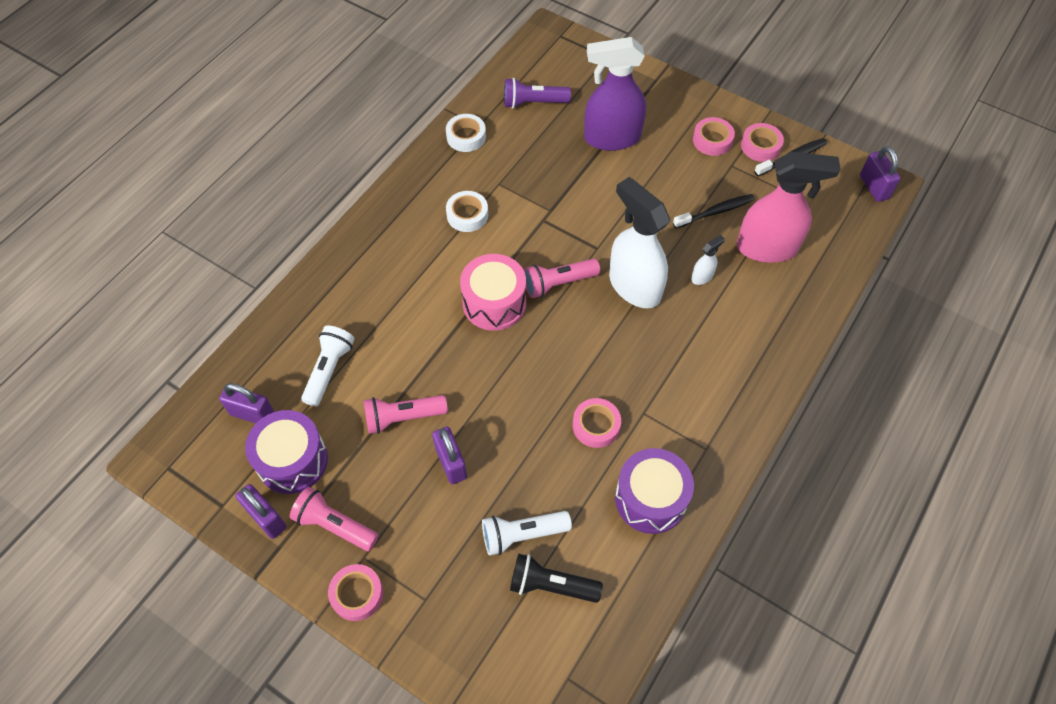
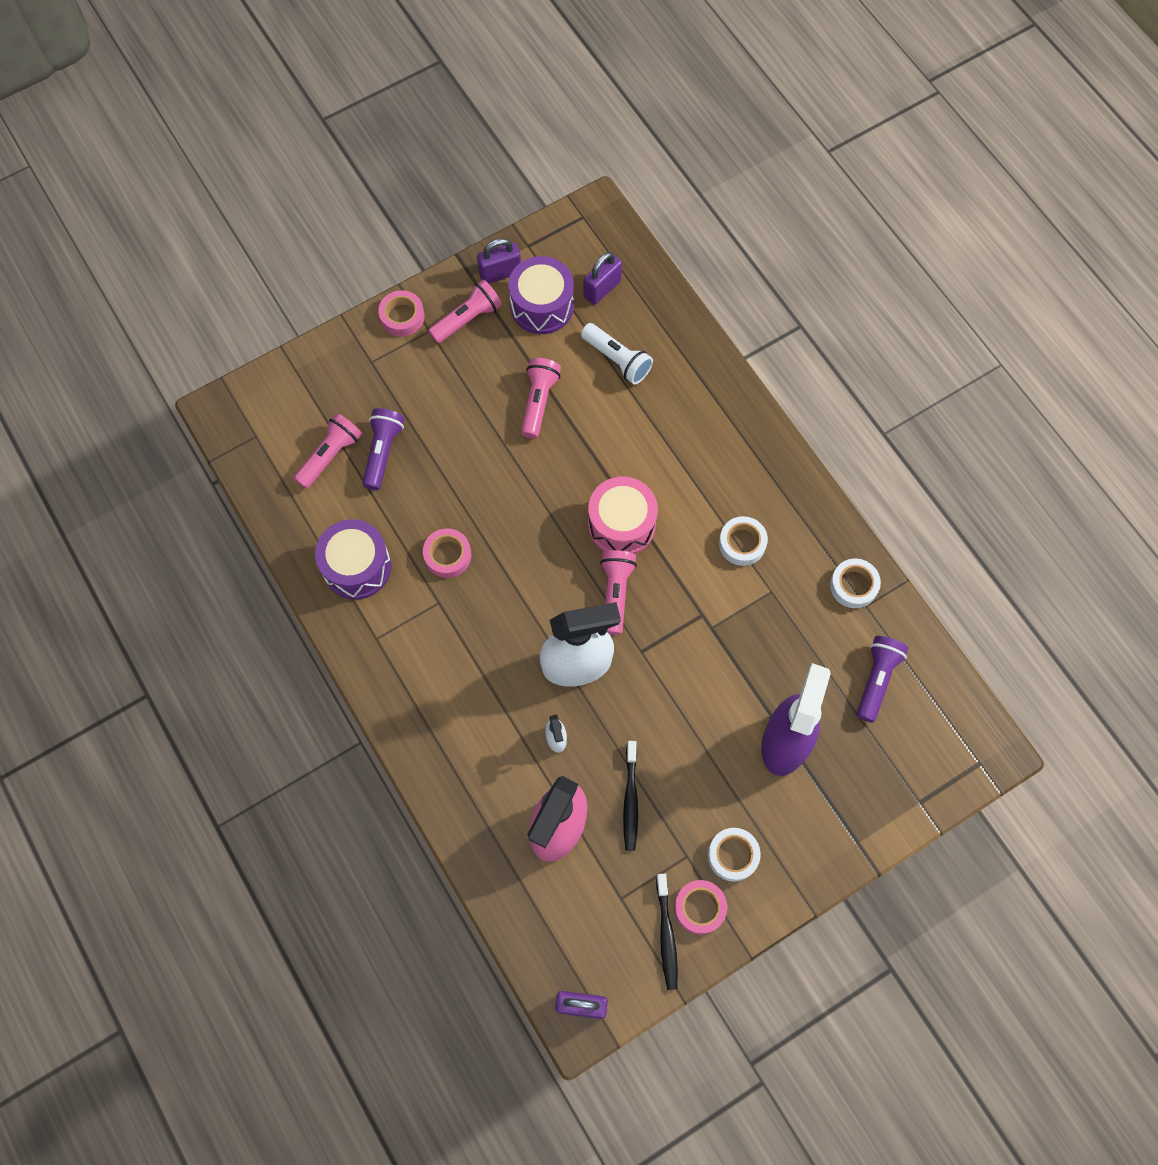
camera: 115 degrees right, 10 degrees up
(451, 463) = (475, 423): purple padlock -> none
(522, 535) = (383, 452): white flashlight -> purple flashlight
(551, 585) = (330, 455): black flashlight -> pink flashlight
(712, 140) = (733, 855): pink tape -> white tape

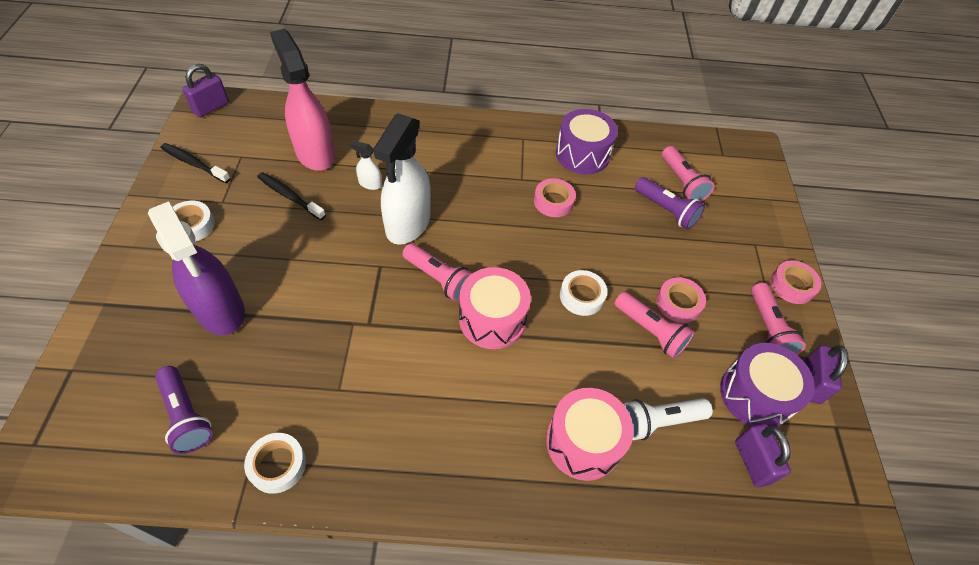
camera: 120 degrees right, 15 degrees down
(674, 400) = (583, 442): none -> pink drum
(699, 908) = (186, 188): pink tape -> pink tape (678, 303)
(742, 543) = (400, 398): white tape -> white tape (582, 296)

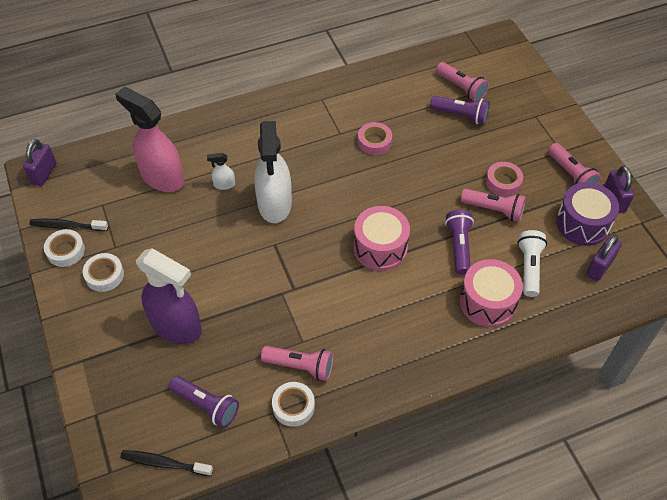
camera: 20 degrees left, 0 degrees up
(289, 196) = (166, 220): black toothbrush -> black toothbrush (164, 463)
(439, 279) = (324, 235): pink flashlight -> pink flashlight (300, 366)
(582, 154) = (375, 94): purple drum -> none
(582, 296) = (434, 205): white tape -> white tape (66, 251)
(585, 357) = (459, 246): none -> purple flashlight
(659, 421) = (529, 267): white flashlight -> white flashlight turned 135 degrees clockwise
(752, 462) = (599, 267): purple padlock -> purple padlock turned 75 degrees clockwise
(792, 285) = (574, 137): pink tape -> none

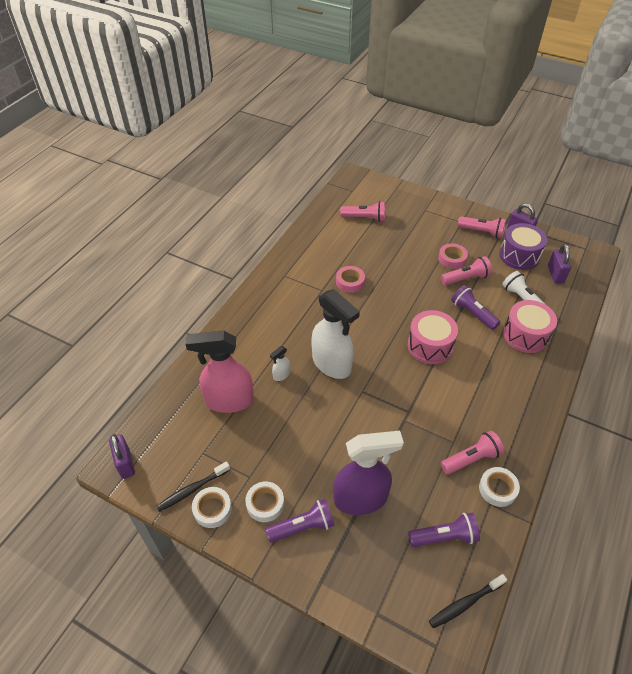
camera: 40 degrees left, 5 degrees down
(461, 115) = (383, 234): purple flashlight -> purple flashlight (303, 527)

